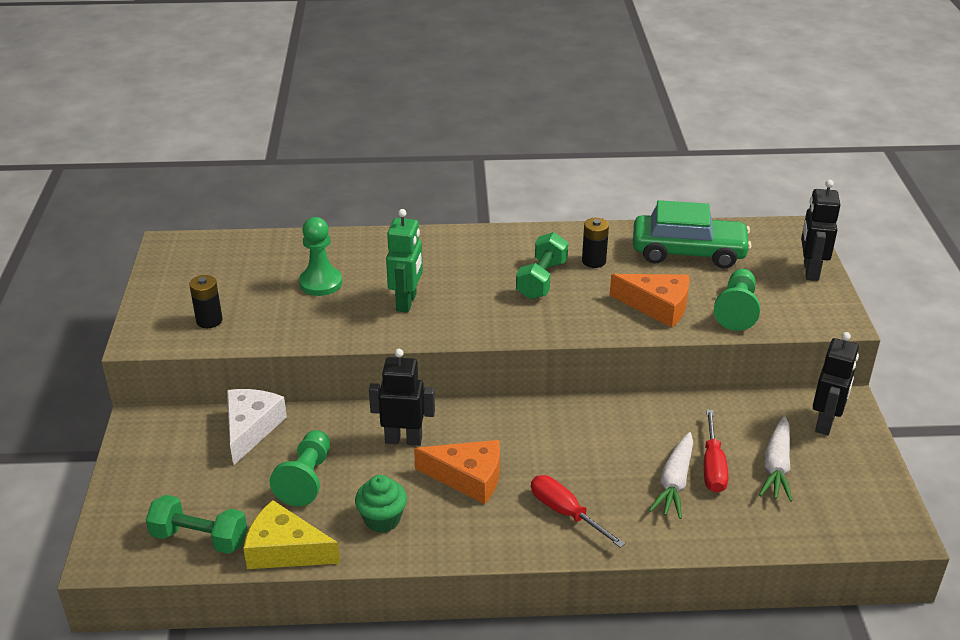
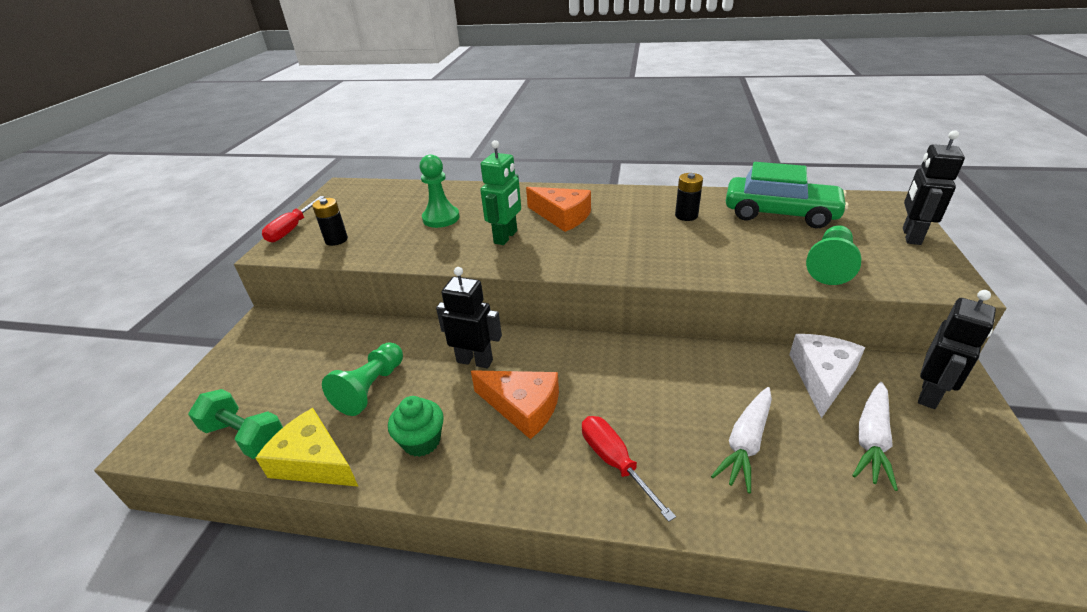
camera: 15 degrees right, 0 degrees up
(251, 428) = (348, 335): white cheese -> white cheese (822, 377)
(541, 280) = (634, 227): green dumbbell -> none
(657, 306) = (744, 256): orange cheese -> orange cheese (562, 216)
(712, 467) = (792, 430): red screwdriver -> red screwdriver (291, 229)

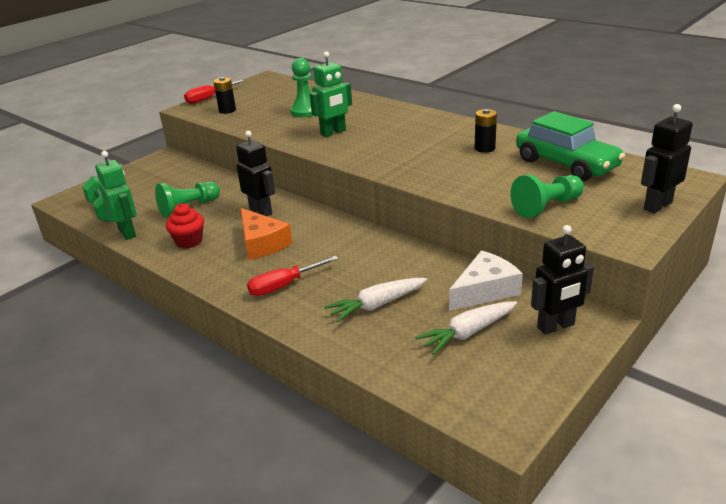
camera: 30 degrees right, 5 degrees down
(314, 461) = (127, 232): yellow cheese -> green robot
(421, 441) = (189, 241): green cupcake -> red cupcake
(562, 216) = (389, 128): orange cheese -> none
(614, 461) = (283, 286): red screwdriver -> red screwdriver turned 120 degrees counterclockwise

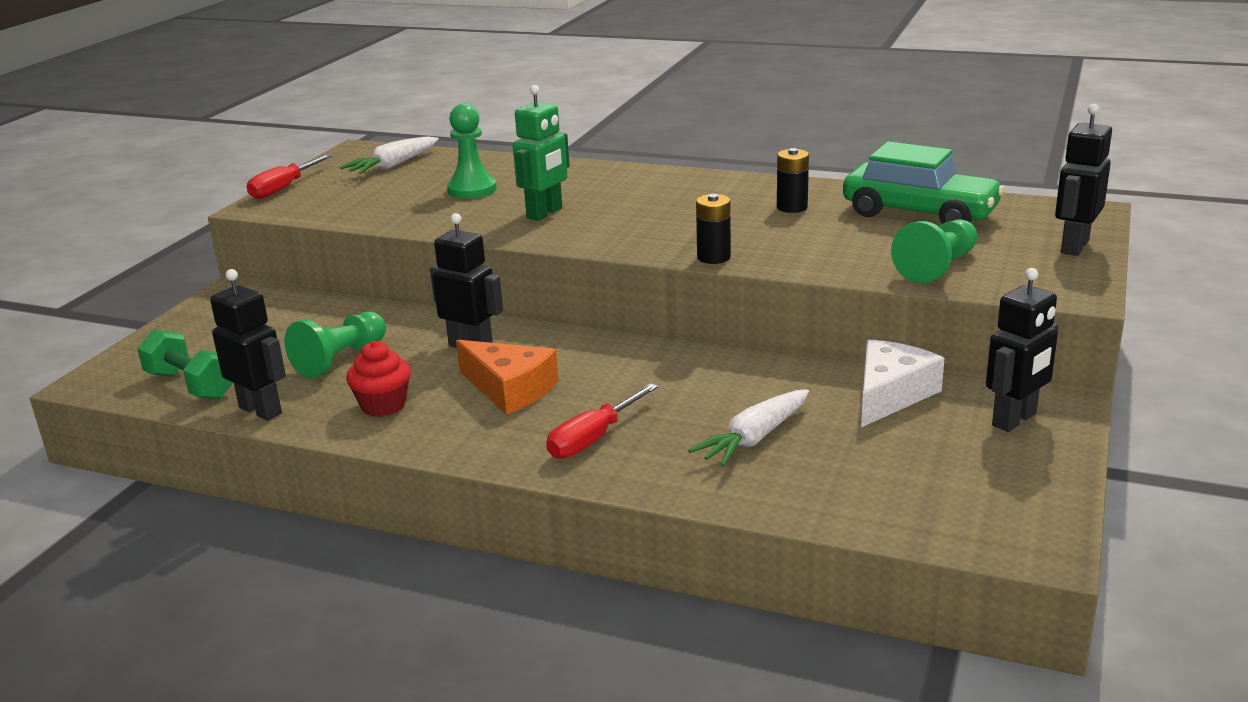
camera: 20 degrees left, 5 degrees down
(127, 232) = (261, 410): green robot -> black robot
(227, 110) = (334, 202): black battery -> black battery (713, 257)
(467, 333) = (907, 449): white carrot -> white carrot (393, 165)

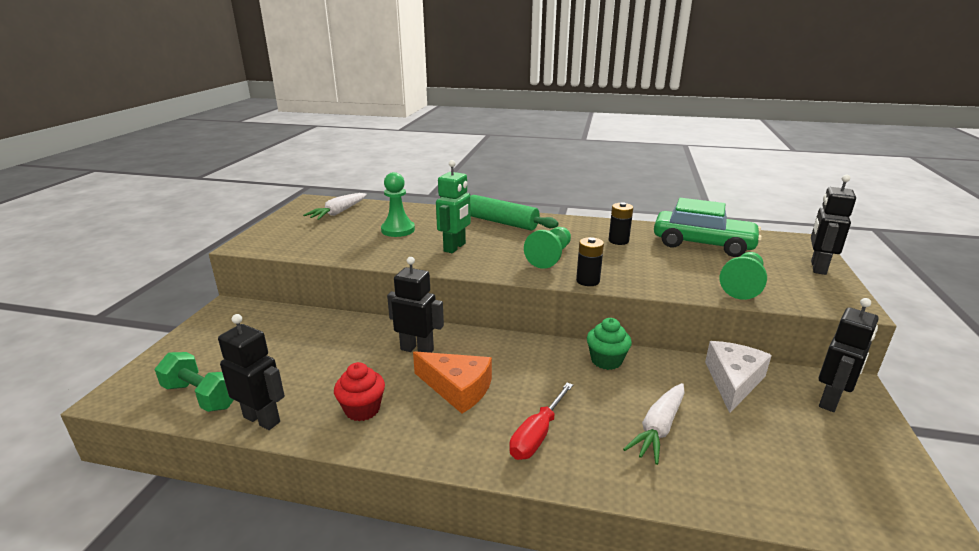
camera: 10 degrees left, 0 degrees up
(283, 189) = (263, 230): red screwdriver -> none
(340, 359) = (320, 365): green pawn -> green pawn (550, 257)
(629, 180) = (501, 222): none -> green rolling pin
(725, 366) = (606, 360): none -> green cupcake

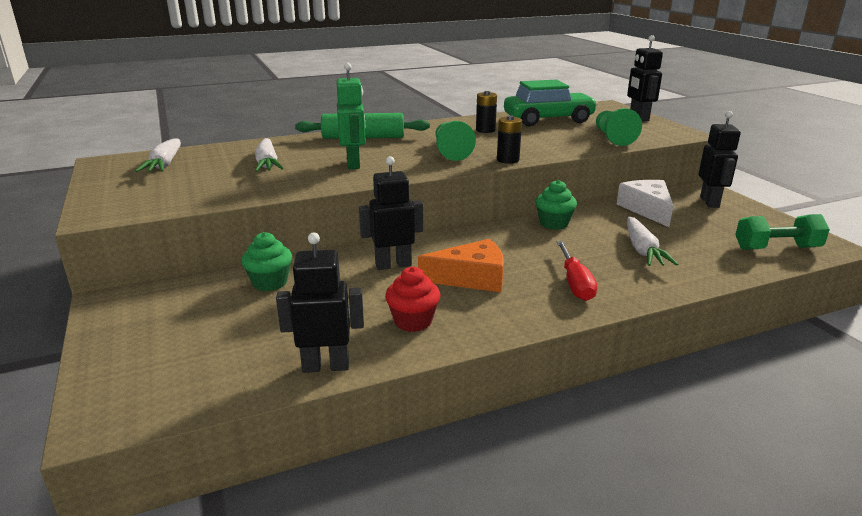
camera: 35 degrees left, 0 degrees up
(201, 396) = (220, 377): green dumbbell -> green dumbbell (776, 248)
(321, 331) = (270, 282): none -> green cupcake
(398, 230) = (267, 164): green pawn -> white carrot

